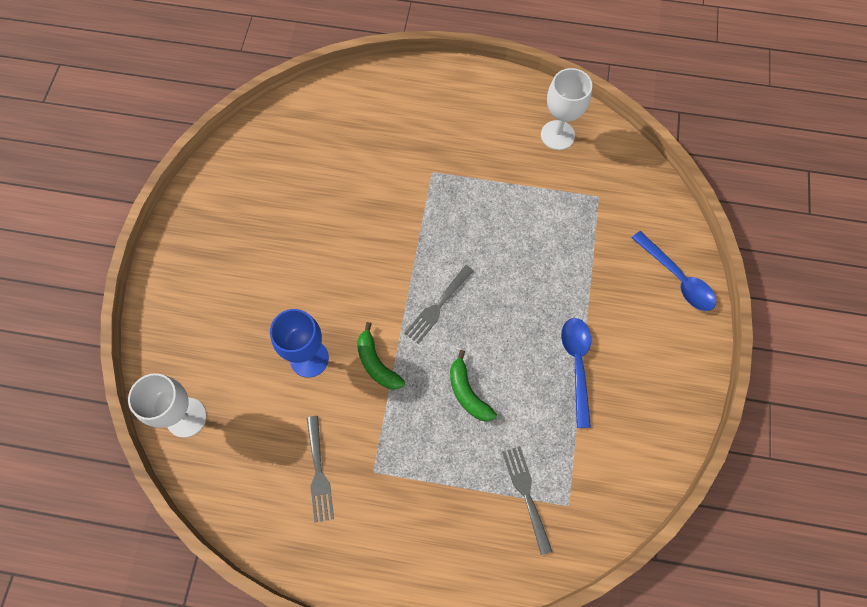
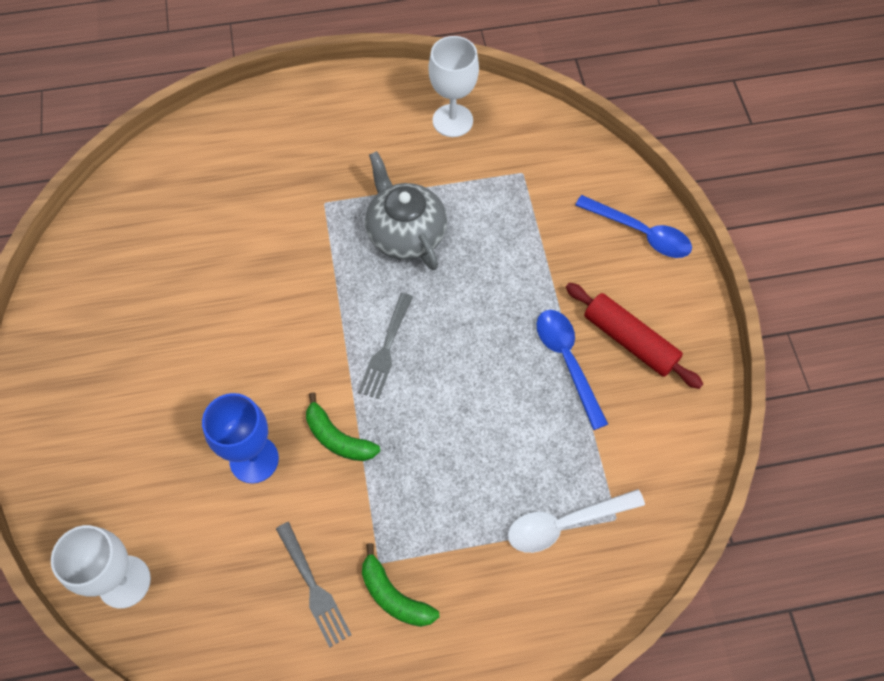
camera: 20 degrees left, 5 degrees down
(468, 393) = (456, 434): green banana -> green banana (394, 596)
(486, 217) = (405, 233): none -> grey teapot
(526, 494) = (564, 524): grey fork -> white spoon
(634, 365) = (629, 341): none -> red rolling pin

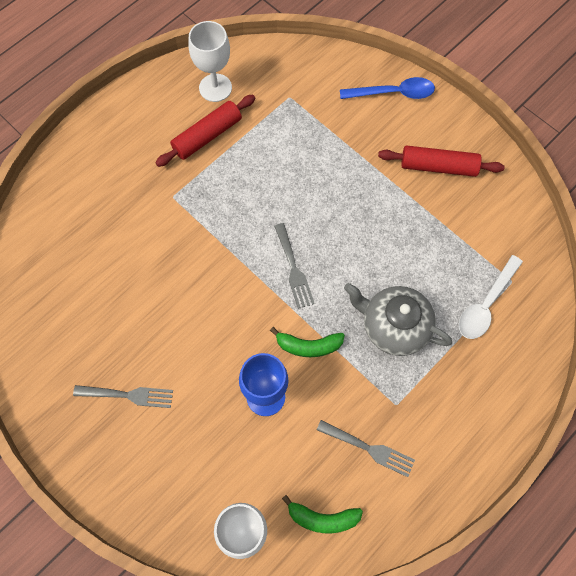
camera: 35 degrees left, 5 degrees up
(128, 367) = (128, 395): none -> grey fork
(394, 596) = (421, 418): green banana -> green banana (322, 518)
(405, 233) = (245, 184): grey teapot -> grey teapot (394, 326)
(406, 163) = (207, 136): none -> red rolling pin
(567, 361) = (411, 203): blue spoon -> none

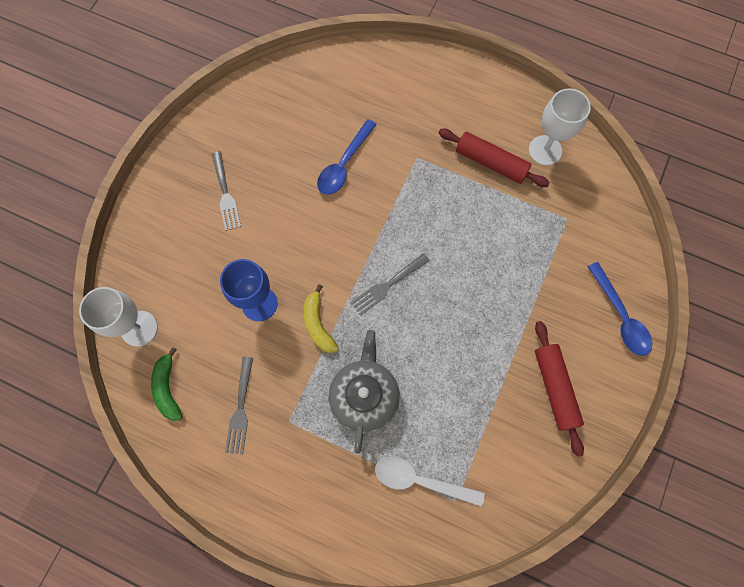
camera: 70 degrees right, 5 degrees up
(149, 266) = (344, 165): none -> blue spoon
(308, 346) = (318, 324): green banana -> yellow banana

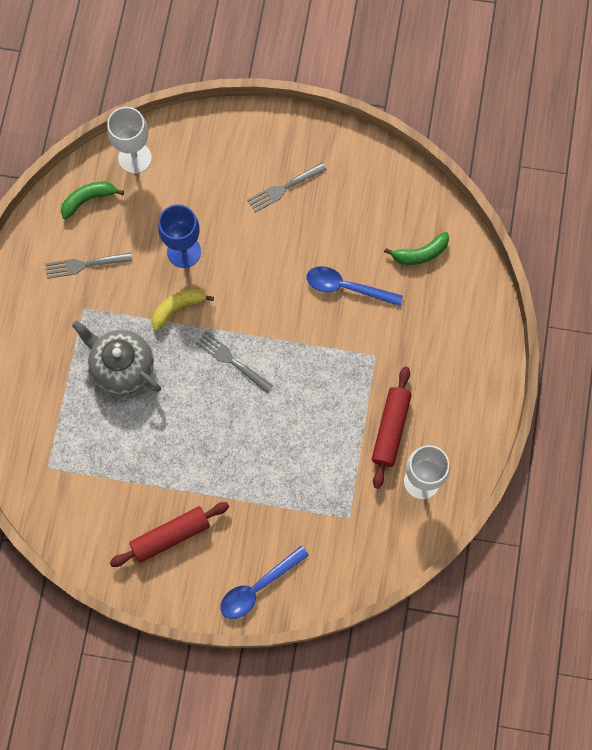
camera: 75 degrees right, 0 degrees up
(330, 96) = (420, 253): none -> green banana
(364, 396) = (121, 366): grey teapot -> grey teapot turned 135 degrees counterclockwise
(420, 480) = (59, 432): white spoon -> none

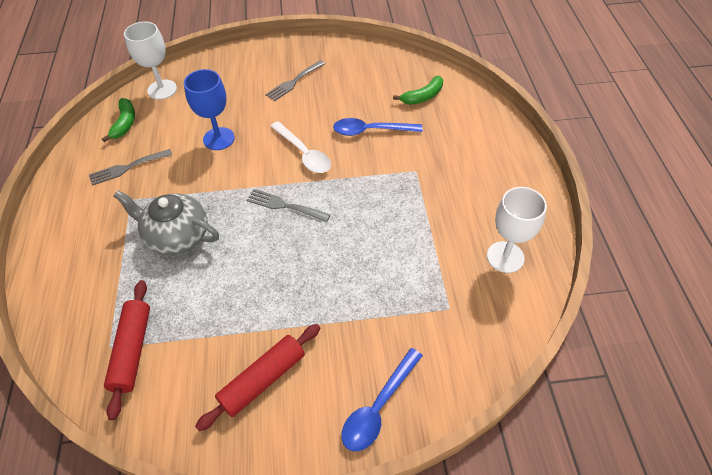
camera: 15 degrees left, 20 degrees down
(88, 200) = (125, 123): green banana -> green banana turned 135 degrees clockwise
(178, 308) = (222, 179): yellow banana -> none
(267, 299) = (304, 154): none -> white spoon
(390, 429) = (455, 222): red rolling pin -> red rolling pin (132, 350)

